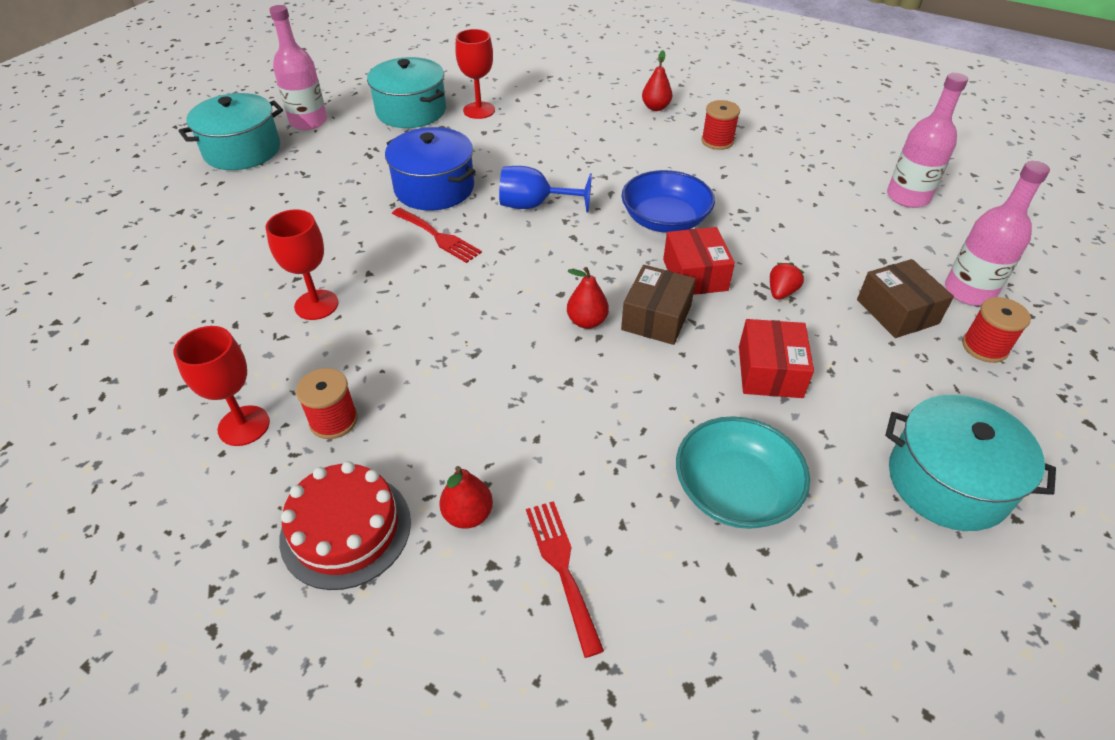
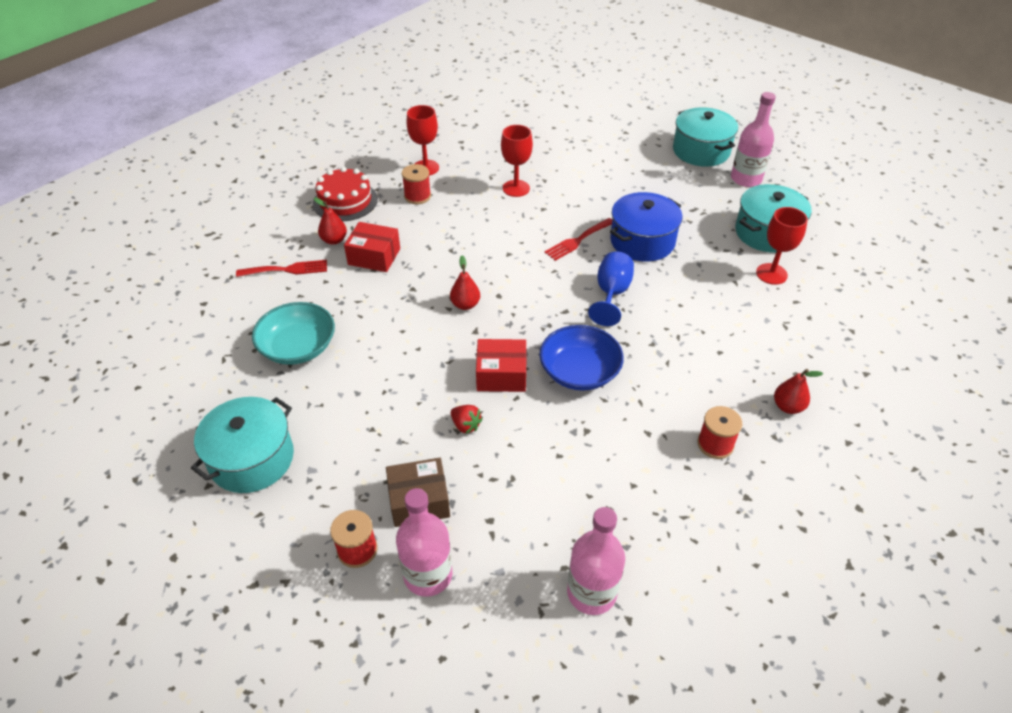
camera: 100 degrees right, 0 degrees up
(656, 318) = (458, 341): brown box -> none
(770, 371) = (384, 392): red box -> red box (374, 256)

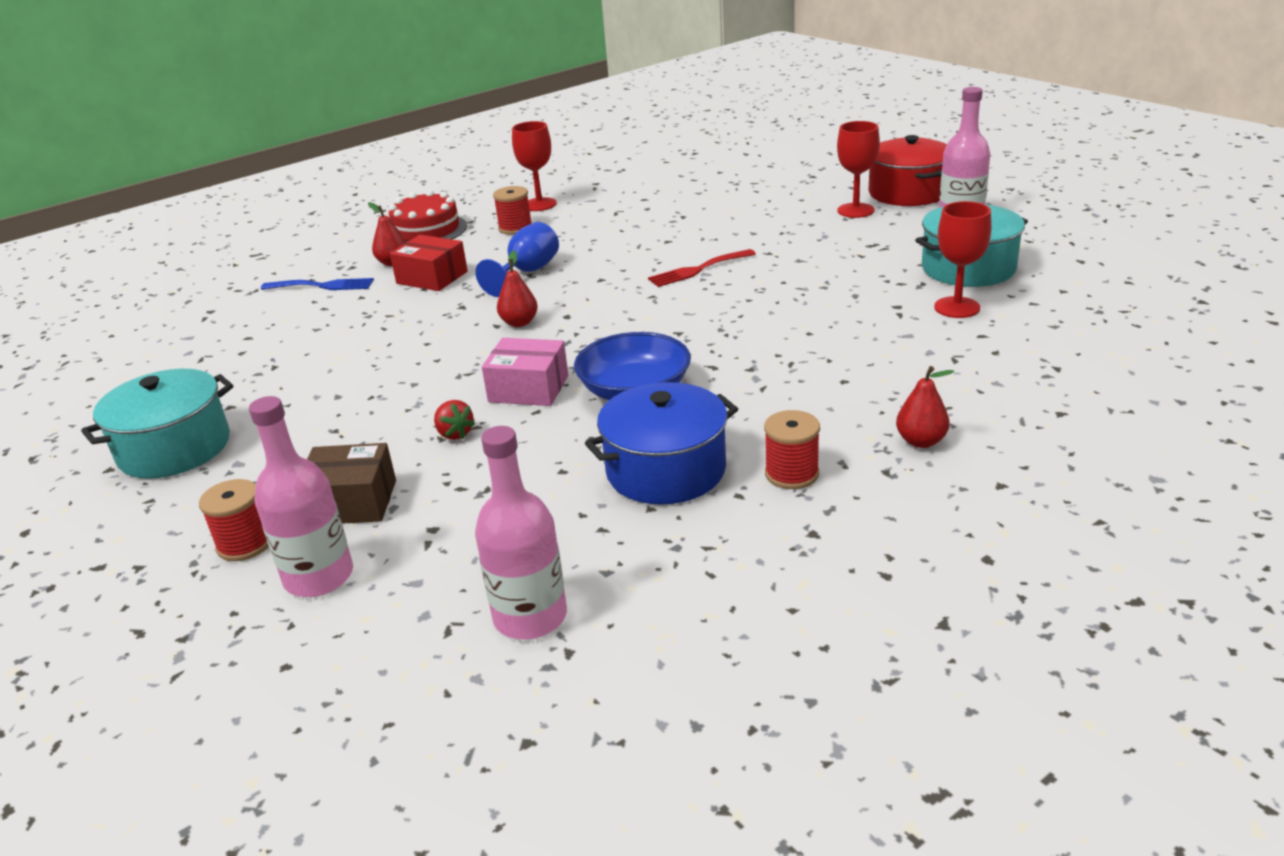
camera: 15 degrees right, 15 degrees down
(287, 269) = (323, 286): red fork -> blue fork
(298, 347) = (293, 352): turquoise bowl -> none
(501, 375) = (528, 389): red box -> pink box
(516, 188) = (642, 223): red goblet -> red goblet (855, 210)
(611, 294) = (718, 319): blue goblet -> blue goblet (527, 273)
(642, 241) = (785, 272): blue pot -> blue pot (666, 470)
(701, 151) = (908, 193): turquoise pot -> red pot

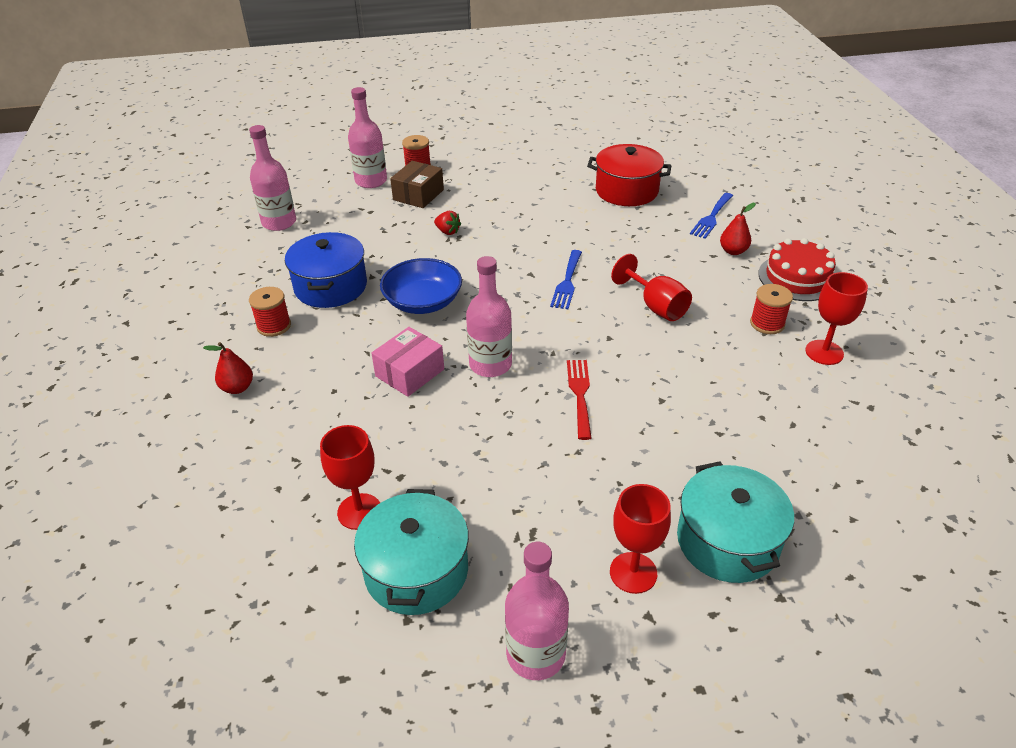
camera: 115 degrees right, 10 degrees up
(174, 448) = (527, 156): turquoise pot -> turquoise pot (727, 541)
(432, 277) = (686, 262): red box -> none
(454, 434) = (447, 232): red strawberry -> red strawberry turned 135 degrees counterclockwise
(519, 323) = (567, 282): red pear -> blue fork
(527, 273) = (656, 306): blue goblet -> red goblet
(528, 389) = (470, 265): pink box -> pink box (410, 373)
(703, 317) = (490, 365): none -> pink bottle
(908, 193) = (653, 658): red pot -> red pot (626, 191)

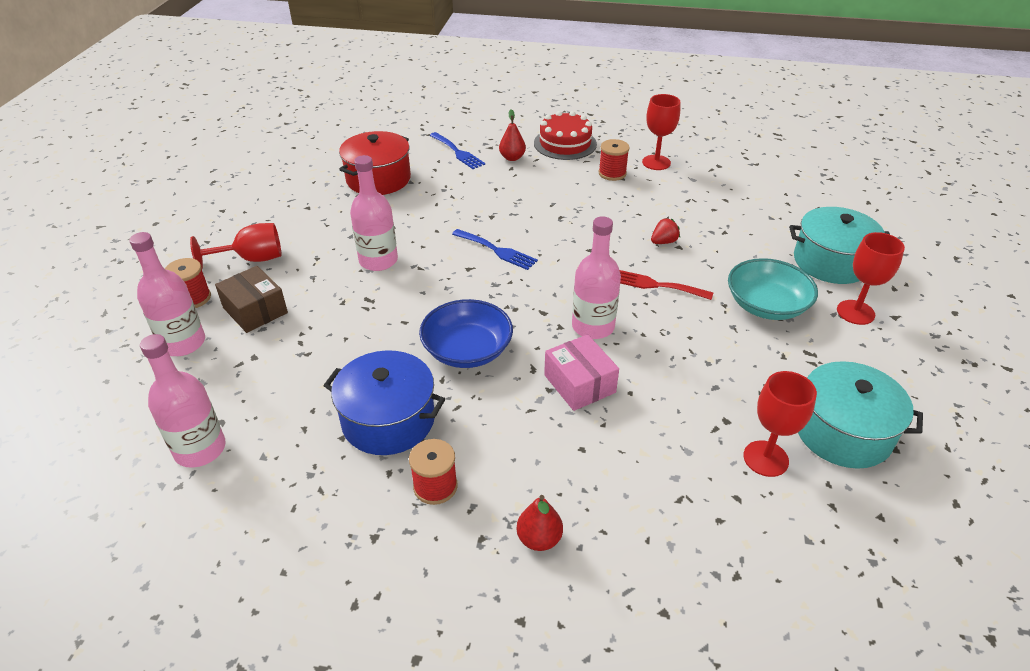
camera: 70 degrees left, 0 degrees up
(447, 232) = (351, 304): red strawberry -> red strawberry (663, 242)
(536, 654) = (929, 381): pink bottle -> pink bottle (378, 261)
(597, 487) = (766, 305): none -> turquoise bowl
(656, 306) = (561, 215): red goblet -> red goblet (252, 259)

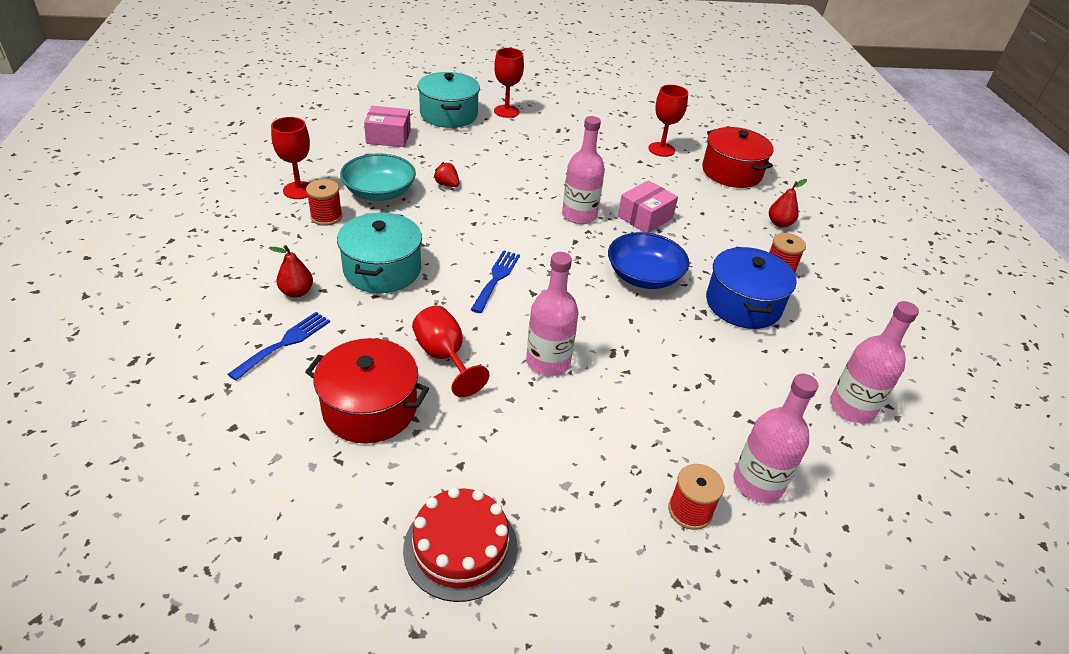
camera: 110 degrees left, 0 degrees up
(252, 259) = (594, 482): red goblet -> red goblet (444, 357)
(255, 310) = (676, 439): brown box -> none
(565, 143) = (256, 254): red cake -> red cake (460, 547)
(655, 285) = (511, 188): red fork -> none
(696, 534) = (731, 172): none -> red pot
(764, 215) = (388, 137): none -> pink box
(766, 305) = (514, 142): turquoise bowl -> turquoise bowl (379, 192)
(842, 432) = (623, 125): turquoise pot -> turquoise pot (382, 270)

